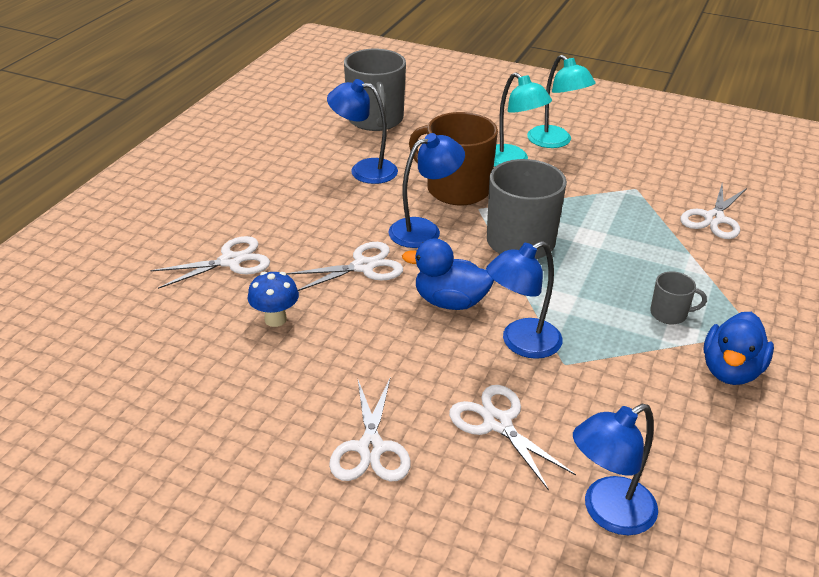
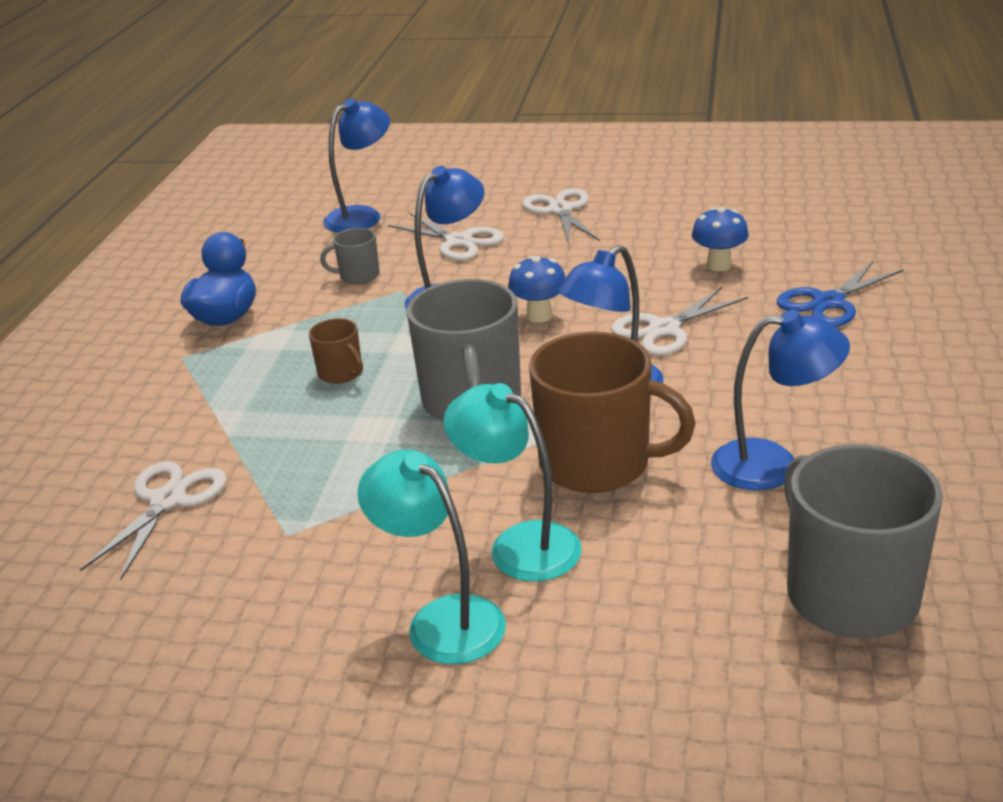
camera: 170 degrees right, 5 degrees down
(231, 261) = (828, 302): white scissors -> blue scissors
(450, 302) = (539, 316): blue duck -> blue mushroom
(614, 284) = (341, 373): none -> brown mug
(669, 314) = (278, 355): grey mug -> grey mug (358, 276)

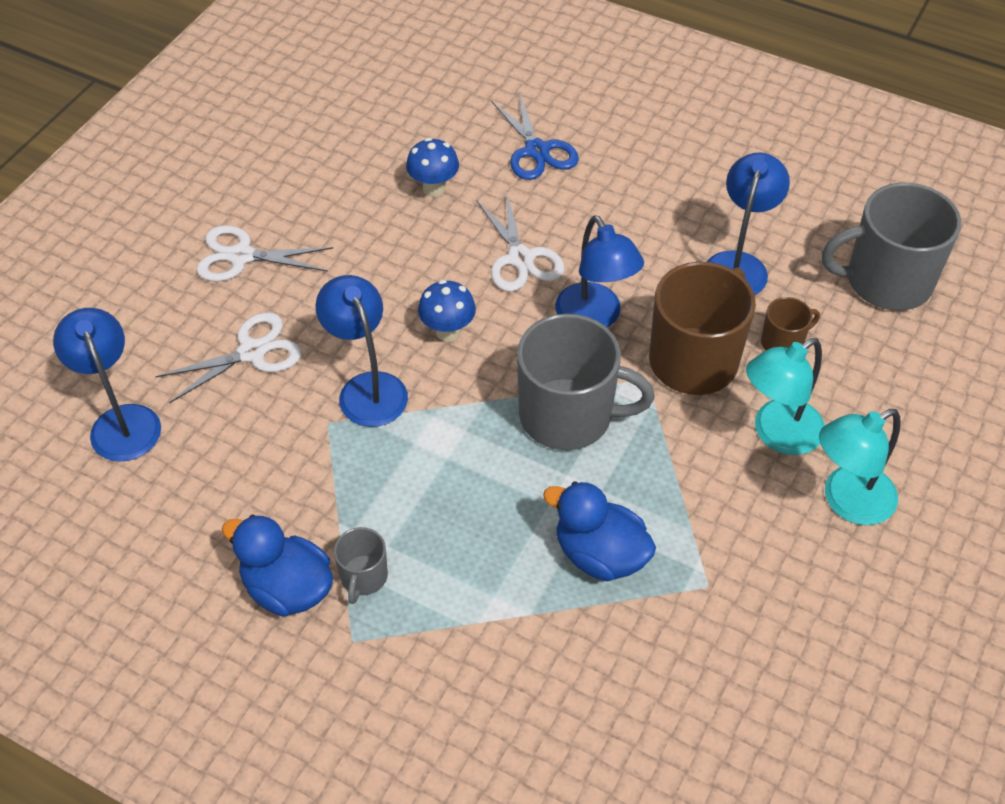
camera: 75 degrees left, 20 degrees up
(168, 500) = (621, 675): white scissors -> none
(306, 458) = (599, 555): none -> blue duck
(341, 373) = (466, 503): brown mug -> brown mug (783, 343)
(358, 276) = (270, 452): grey mug -> grey mug (363, 577)

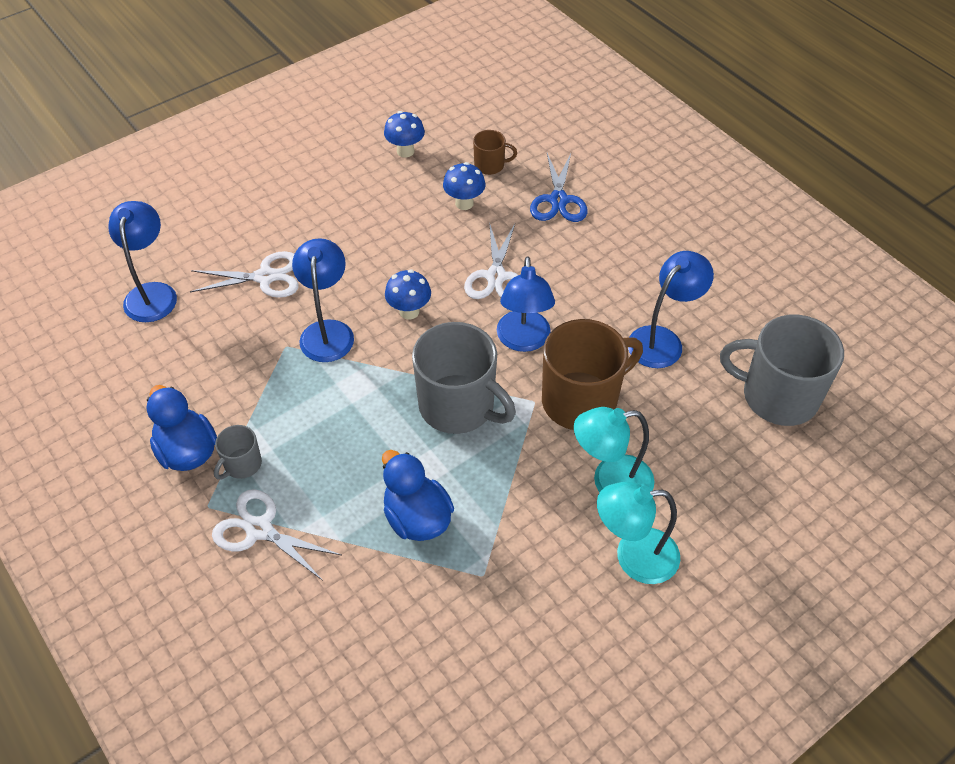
camera: 25 degrees right, 0 degrees up
(241, 256) = (300, 207): white scissors -> white scissors (259, 529)
(328, 150) = (405, 151): none -> blue mushroom
(783, 343) = (660, 413): brown mug -> brown mug (490, 165)

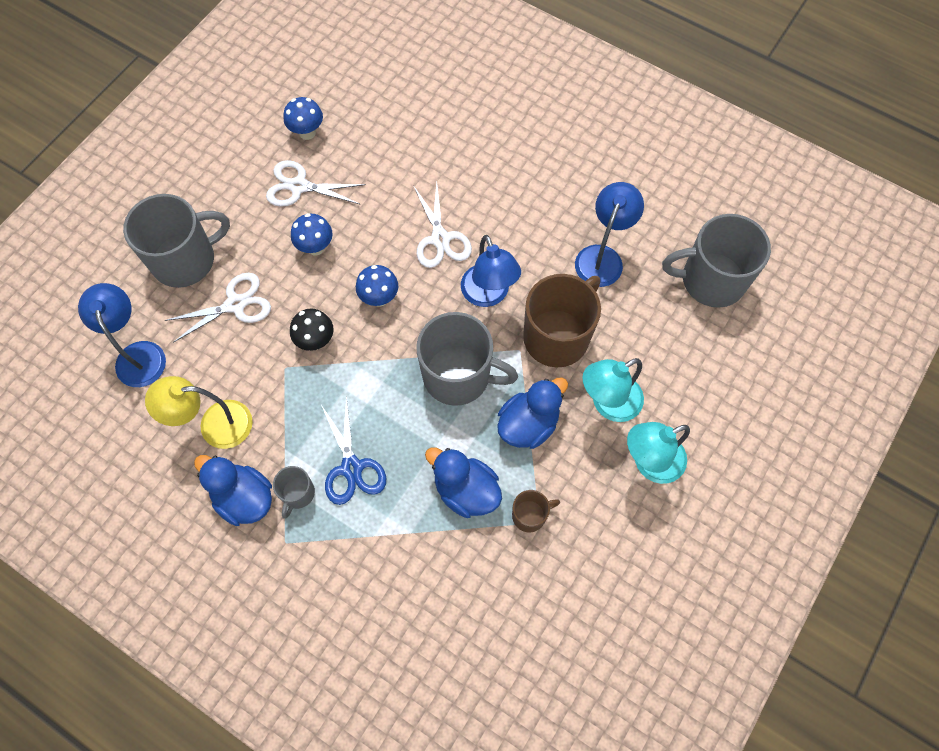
camera: 20 degrees left, 15 degrees up
(192, 376) = (214, 425): none -> yellow lamp
(237, 226) = (186, 259): none -> grey mug
(259, 529) = (339, 547): white scissors -> white scissors (299, 186)
(327, 331) = (316, 341): blue lamp -> black mushroom
(464, 203) = (383, 172): blue mushroom -> blue mushroom (315, 247)
(490, 165) = (390, 125): brown mug -> brown mug (530, 515)
(513, 475) = (528, 424): none -> blue duck
(558, 200) = (464, 144): blue scissors -> blue scissors (351, 468)

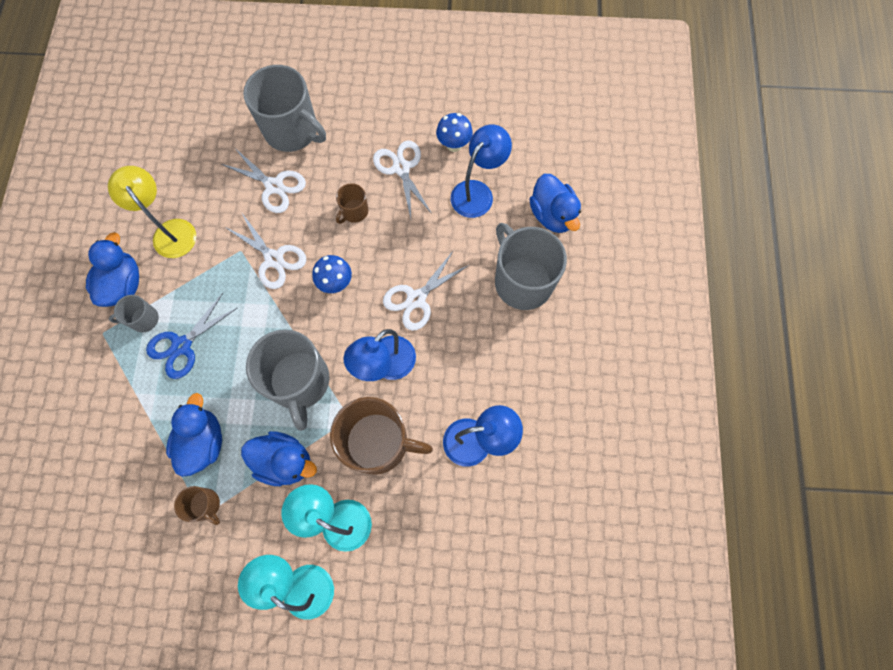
camera: 60 degrees right, 5 degrees up
(138, 354) = (200, 148): blue lamp -> blue lamp (477, 192)
(315, 247) = (354, 212): blue mushroom -> brown mug
(316, 341) = (274, 259): black mushroom -> white scissors
(432, 94) = (552, 215): none -> blue duck
(711, 280) = (511, 552): grey mug -> grey mug (522, 281)

